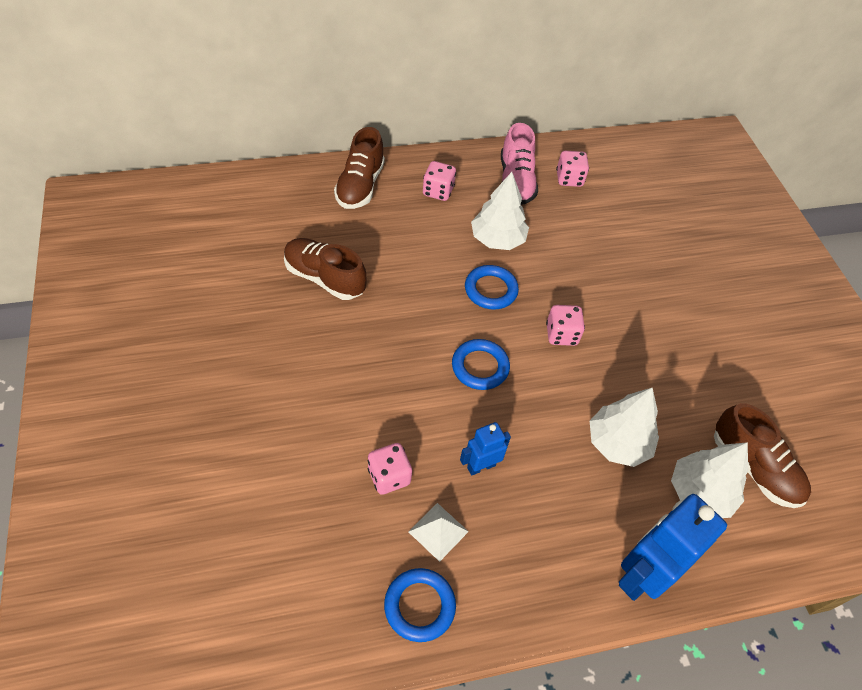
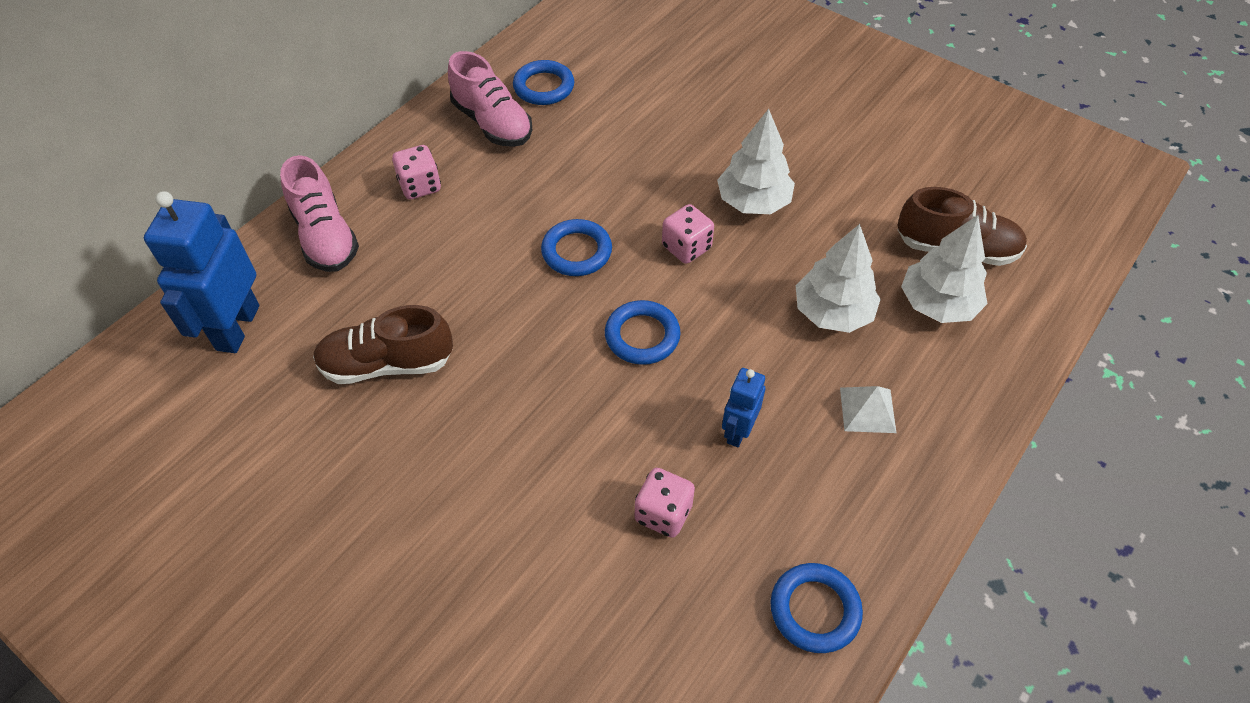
camera: 35 degrees left, 0 degrees up
(360, 186) = (325, 236): brown shoe -> pink shoe
(438, 531) = (761, 526): white pyramid -> white pyramid (867, 410)
(497, 239) = (533, 196): white tree -> white tree (753, 202)
(569, 179) = (544, 87): pink dice -> blue ring
(642, 575) = (963, 413): blue robot -> blue robot (237, 327)

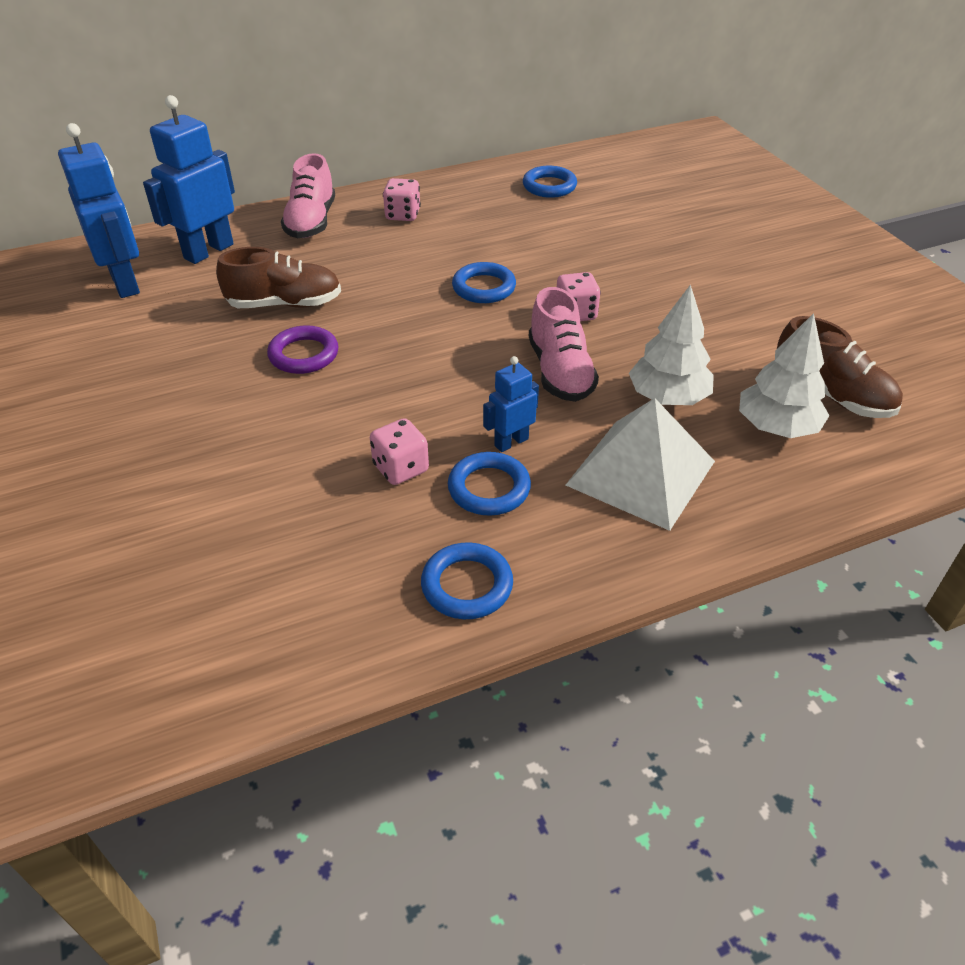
camera: 30 degrees right, 10 degrees down
(174, 417) = (125, 283): none -> blue robot
(387, 364) = (285, 304): brown shoe -> brown shoe turned 150 degrees clockwise
(461, 421) = (304, 354): none -> purple ring
(492, 123) = (490, 196): pink shoe -> pink shoe (560, 372)
(642, 336) = (488, 354): blue ring -> blue ring (489, 488)
(753, 202) = (661, 304): white tree -> none
(867, 410) = (640, 473): white pyramid -> white pyramid, size x2.15

